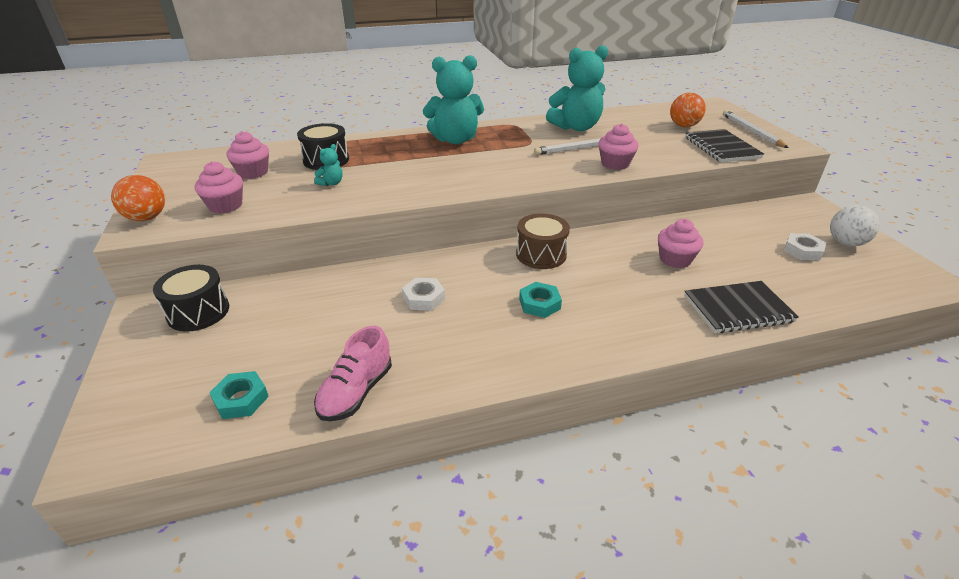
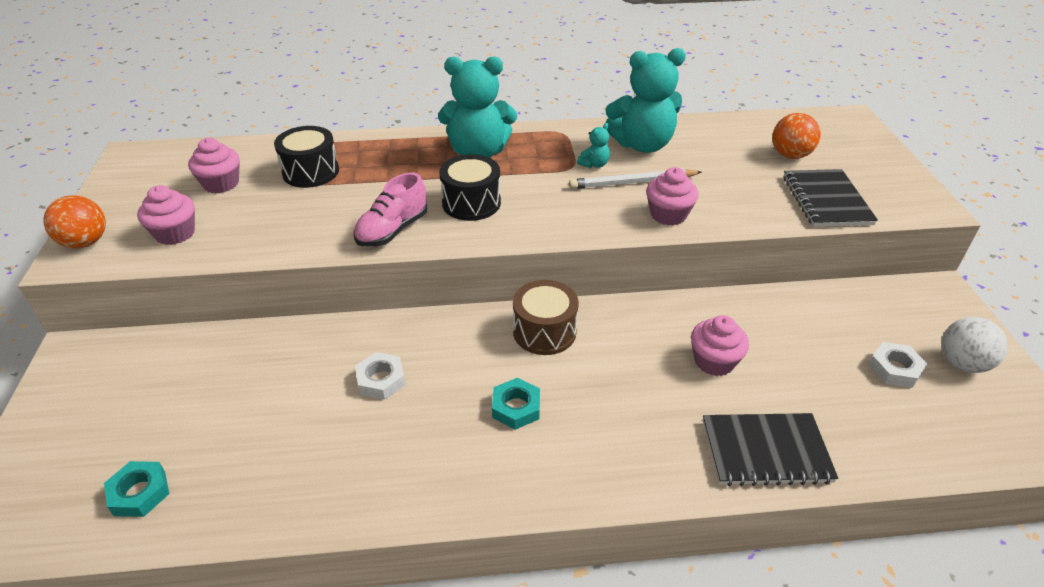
camera: 10 degrees right, 5 degrees up
(198, 312) = (126, 365): black drum -> black drum (471, 203)
(331, 183) = (305, 210): turquoise teddy bear -> turquoise teddy bear (594, 164)
(356, 392) = (264, 503): pink shoe -> pink shoe (392, 230)
(752, 131) = (883, 174): white pencil -> none

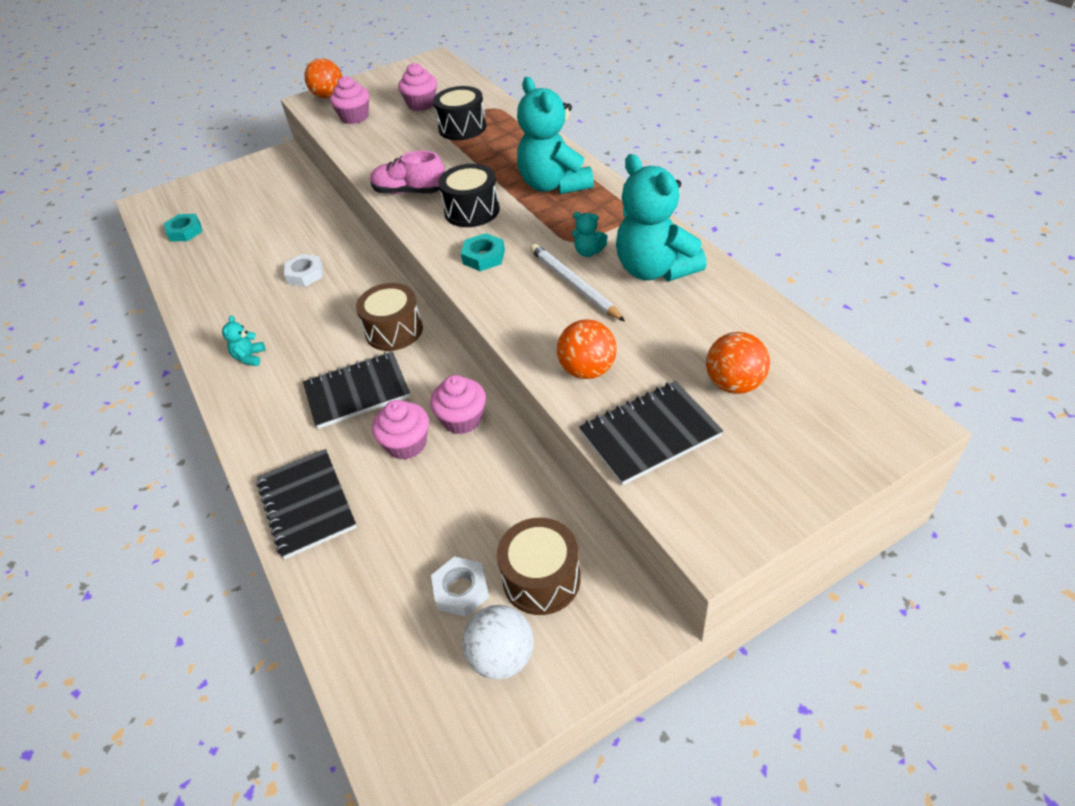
camera: 70 degrees right, 5 degrees up
(501, 461) = (249, 357): none -> turquoise teddy bear
(516, 407) = (303, 346): turquoise nut -> turquoise nut (483, 257)
(621, 379) = (357, 392): none -> black notebook
(668, 214) = (532, 323): pink cupcake -> pink cupcake (462, 419)
(743, 205) = (587, 370): none -> orange ball
(892, 323) = (541, 579): none -> brown drum

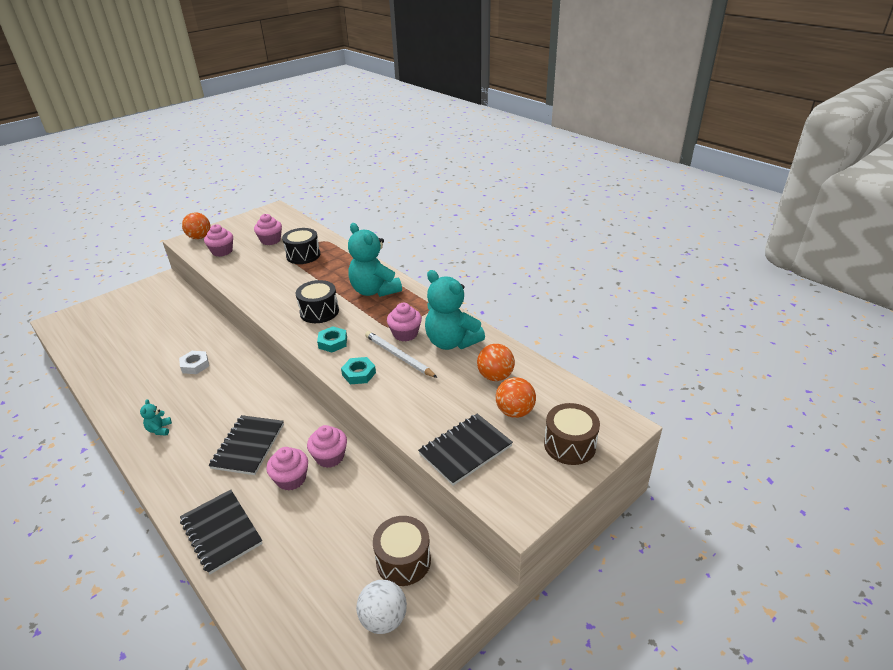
camera: 15 degrees left, 10 degrees down
(185, 231) = (93, 341): turquoise nut -> turquoise nut (359, 374)
(357, 392) = (248, 446): black notebook -> black notebook turned 45 degrees counterclockwise
(394, 331) = (270, 400): brown drum -> brown drum (569, 445)
(409, 192) = (272, 301): pink shoe -> none
(461, 590) = (347, 577): white nut -> none
(587, 370) = (417, 412): orange ball -> orange ball (495, 376)
(588, 252) = (405, 334): turquoise teddy bear -> pink cupcake

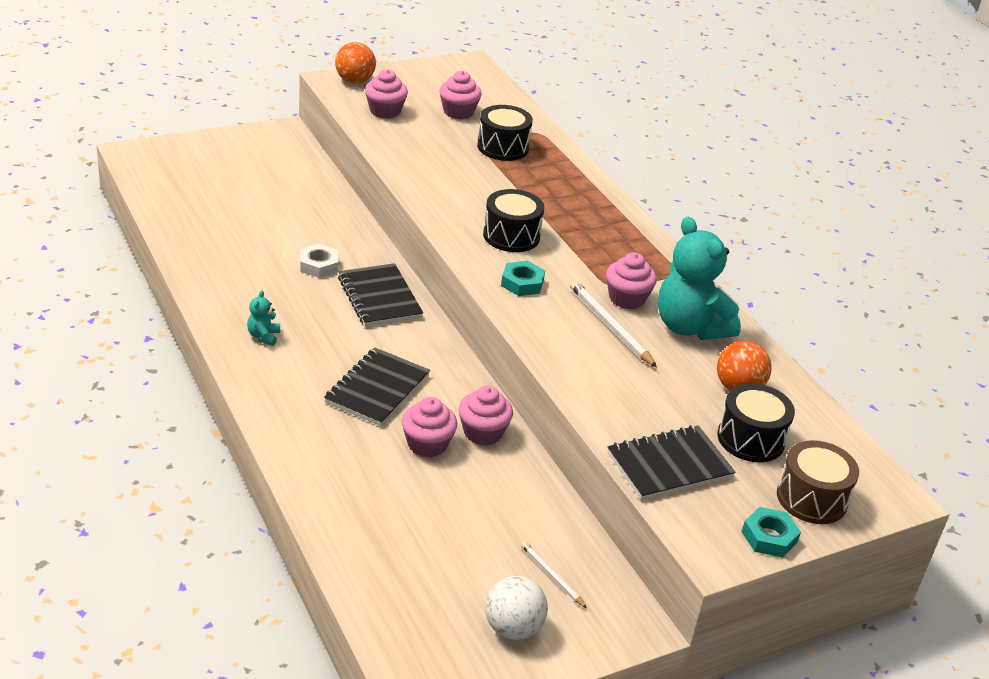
camera: 10 degrees right, 0 degrees up
(221, 532) = (329, 479): black notebook -> black notebook (379, 297)
(359, 374) = (549, 334): turquoise nut -> turquoise nut (769, 537)
(374, 290) = (597, 227): turquoise teddy bear -> none
(403, 560) = (552, 576): brown drum -> white pencil
(514, 412) = (750, 439): orange ball -> black drum

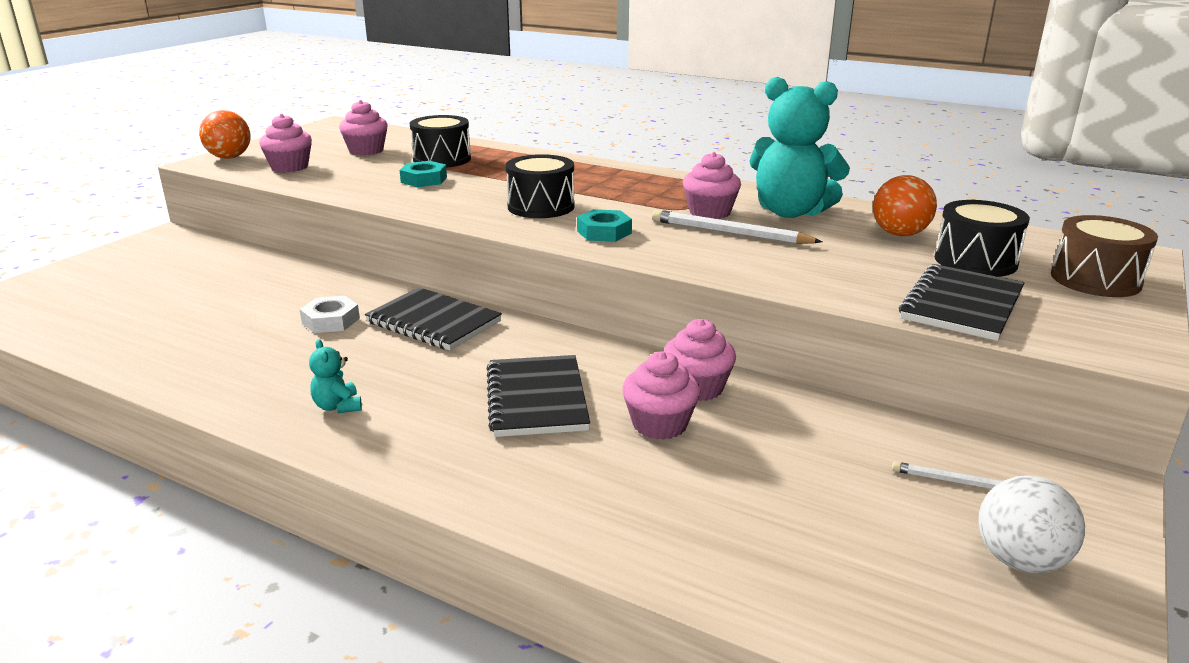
camera: 30 degrees left, 10 degrees down
(769, 537) = (1132, 320): turquoise nut -> turquoise nut (424, 180)

